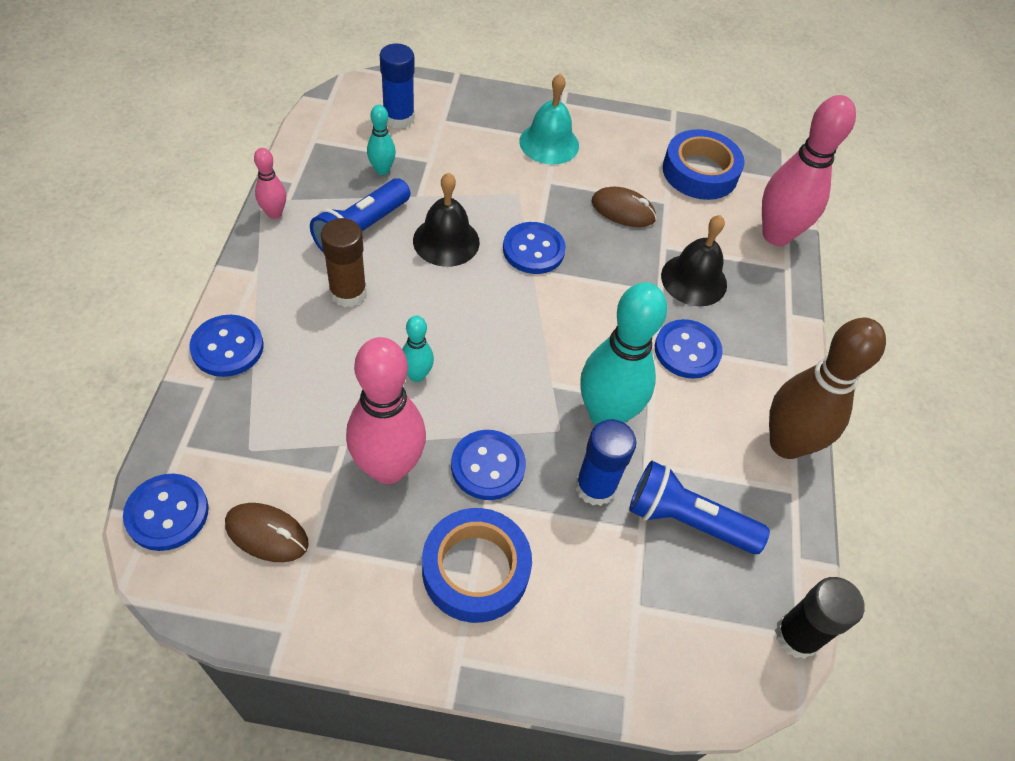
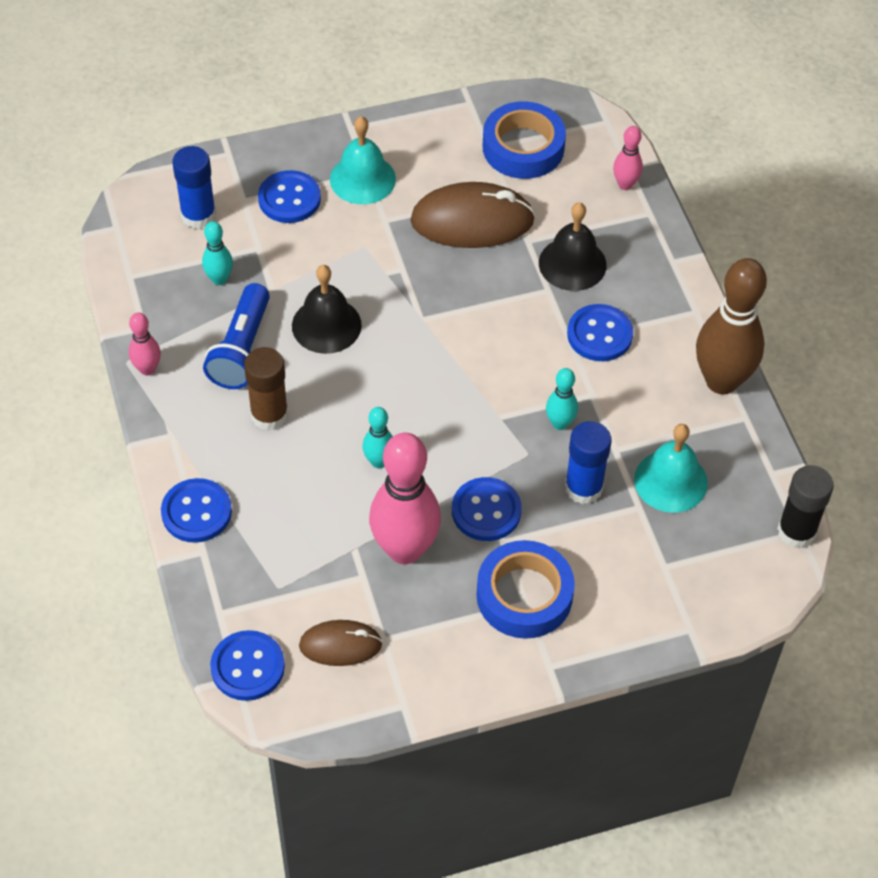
camera: 20 degrees left, 0 degrees up
(533, 250) = (412, 298): blue button -> blue button (289, 199)
(606, 414) = (560, 423): turquoise bowling pin -> turquoise bowling pin, size x0.48
(623, 210) = (472, 221): brown mouse -> brown mouse, size x1.73
(687, 520) = (670, 481): blue flashlight -> turquoise bell
(776, 235) = (625, 184): pink bowling pin -> pink bowling pin, size x0.48

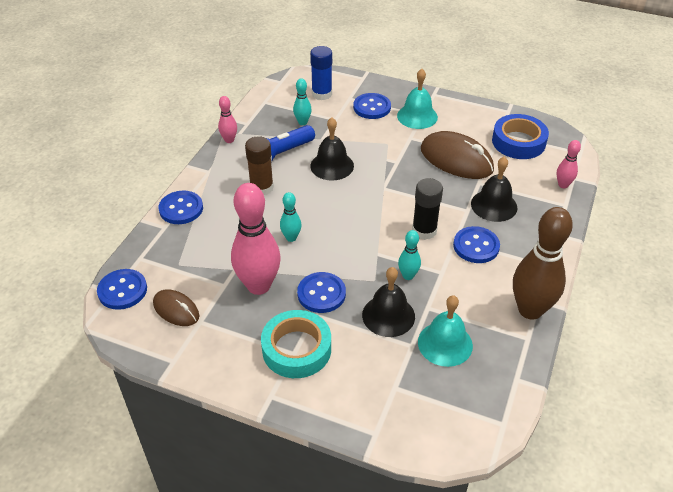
camera: 40 degrees right, 10 degrees down
(524, 595) = (296, 349): blue tape -> turquoise tape
(583, 488) = (388, 315): blue glue stick -> black bell
(796, 531) = (501, 423): black glue stick -> black glue stick (424, 230)

